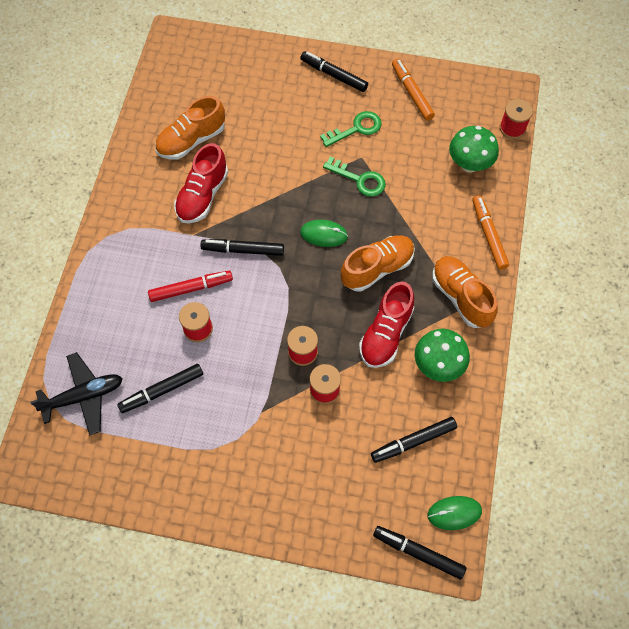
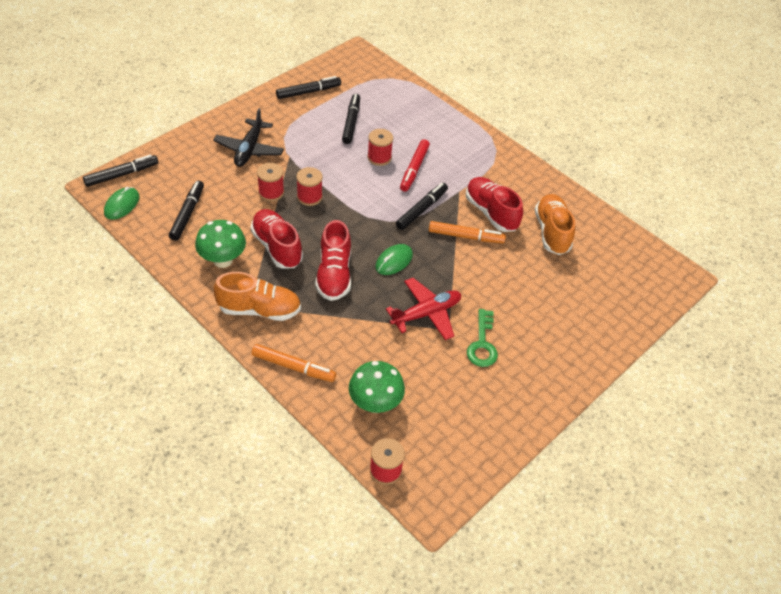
camera: 120 degrees right, 15 degrees down
(83, 396) = (381, 91): black plane -> black plane (249, 149)
(333, 75) = (558, 364): black marker -> black marker (308, 92)
(359, 180) = (426, 314): green key -> red plane
(377, 268) = (334, 274): orange shoe -> red shoe
(412, 93) = (493, 413): orange marker -> orange marker (466, 236)

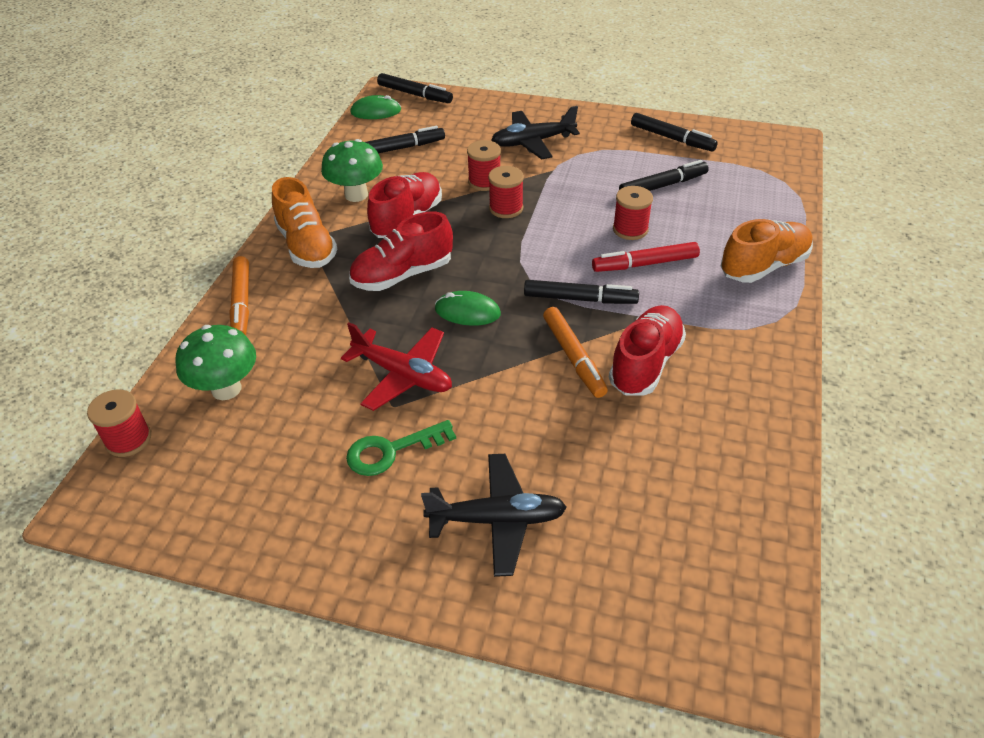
camera: 65 degrees right, 5 degrees down
(551, 232) = (677, 444): orange shoe -> orange shoe (763, 266)
(556, 322) = (497, 520): none -> black plane

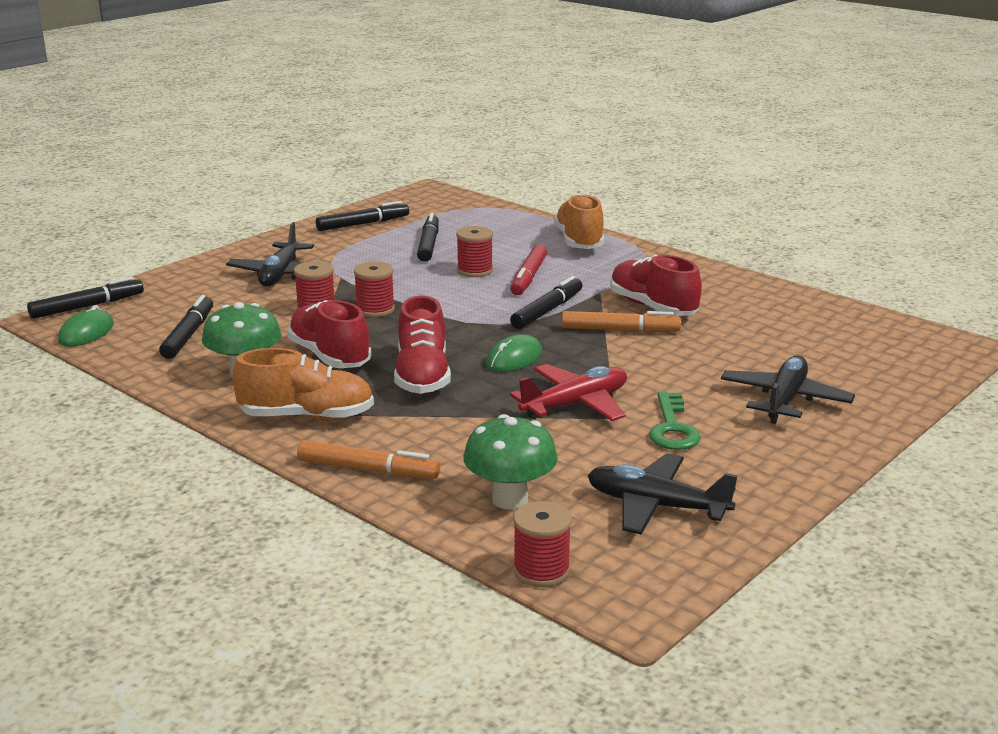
camera: 65 degrees left, 20 degrees down
(246, 479) = (656, 506): none -> black plane

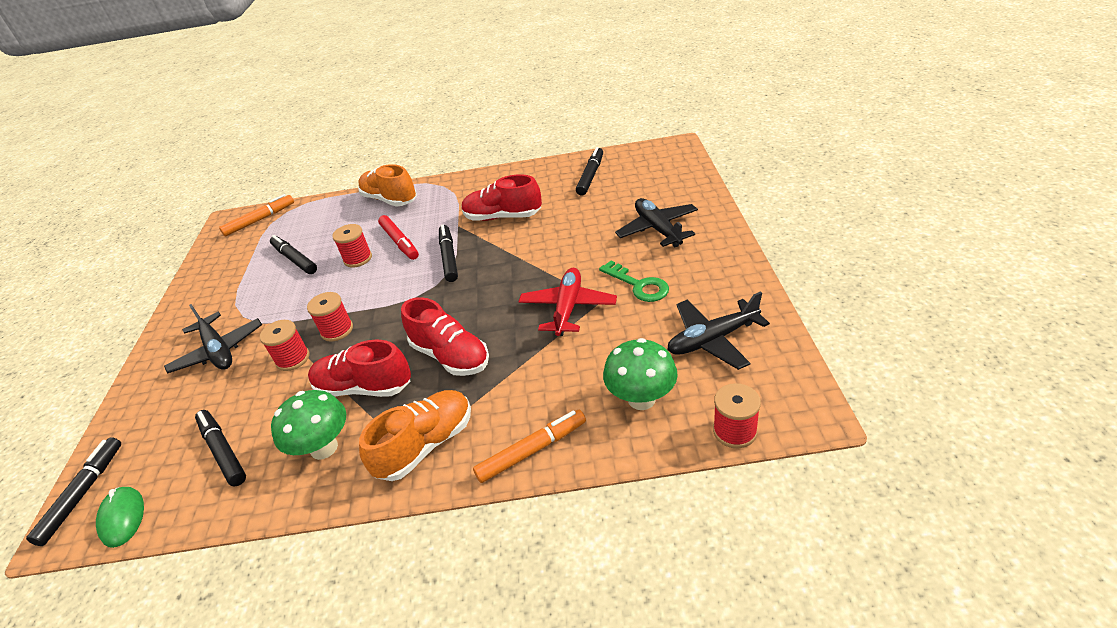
camera: 40 degrees left, 15 degrees up
(363, 224) = (219, 272): black marker -> black marker (590, 176)
(514, 358) = (484, 303): green mouse -> none
(620, 330) = (510, 243): orange marker -> orange marker (260, 220)

